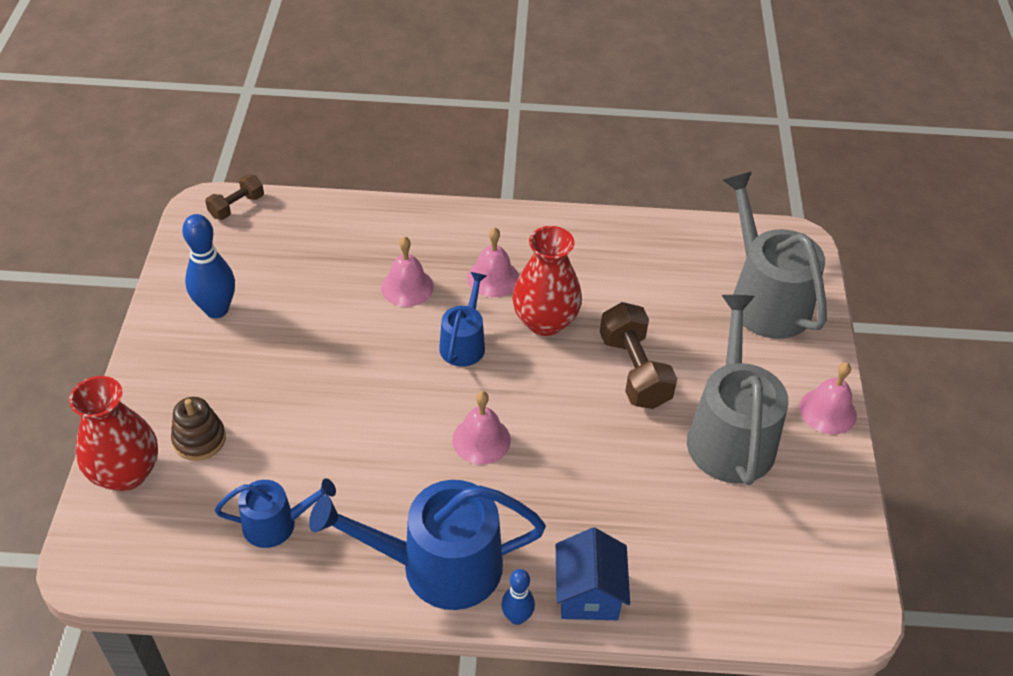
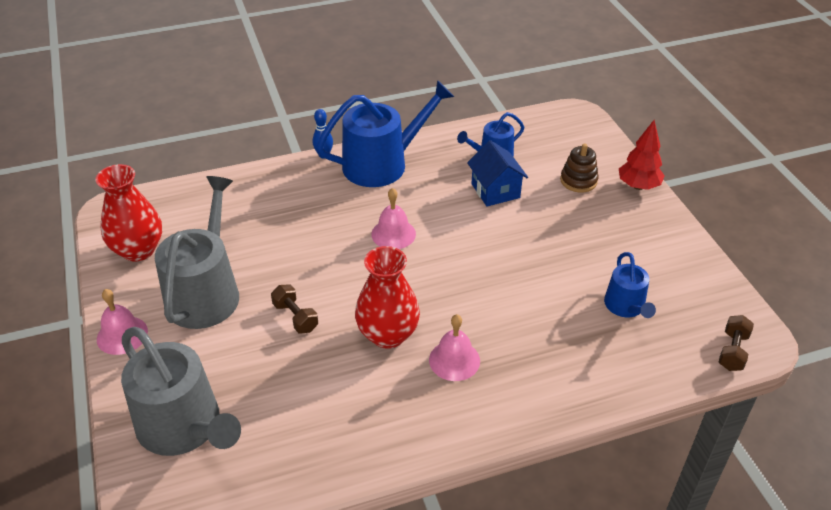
camera: 160 degrees right, 5 degrees down
(126, 473) = (603, 153): red vase -> red vase (138, 250)
(135, 405) = (638, 186): none -> red tree
(217, 309) = (653, 259): blue bowling pin -> none
(407, 287) = (523, 326): pink bell -> none
(464, 343) = (445, 295): blue watering can -> blue watering can (626, 306)
(588, 593) = (285, 176): blue house -> blue house (495, 191)
(634, 370) = (295, 317): brown dumbbell -> brown dumbbell, size x0.59
(730, 434) = (205, 292): grey watering can -> grey watering can turned 150 degrees counterclockwise

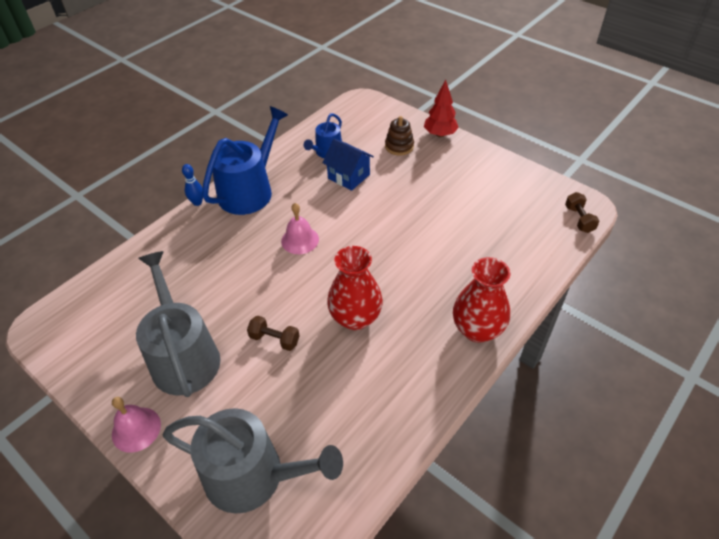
camera: 30 degrees left, 5 degrees up
(138, 250) = (94, 349): red vase -> red vase (477, 329)
(454, 360) = (416, 312): pink bell -> none
(626, 306) = (496, 220): blue watering can -> none

